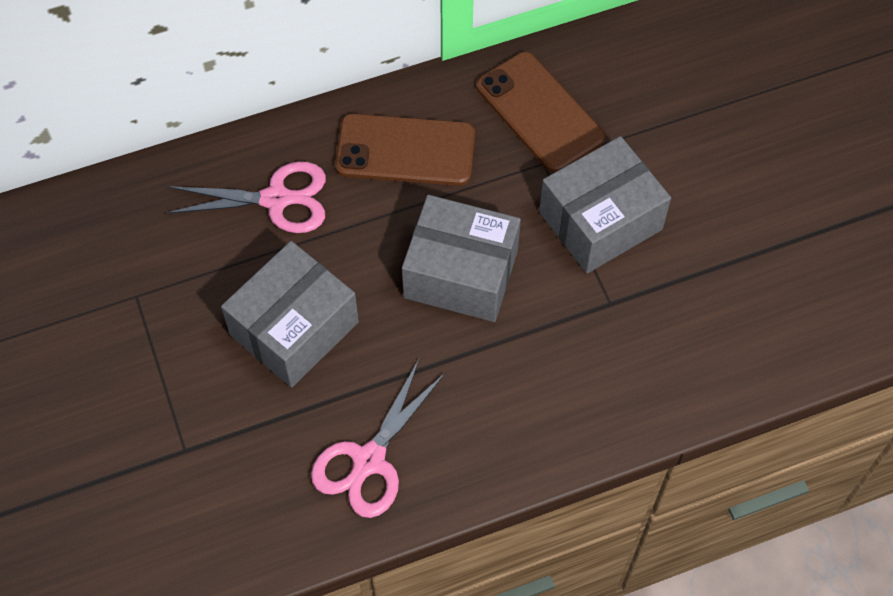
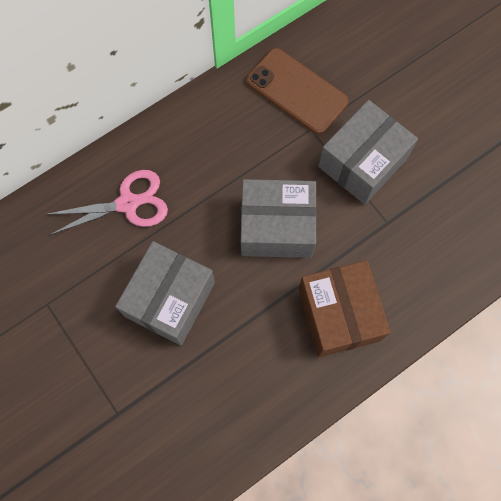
camera: 15 degrees left, 10 degrees up
(369, 460) = (253, 386): pink scissors -> none
(405, 150) = (210, 143): brown phone -> none
(510, 401) = (339, 314): none -> brown box

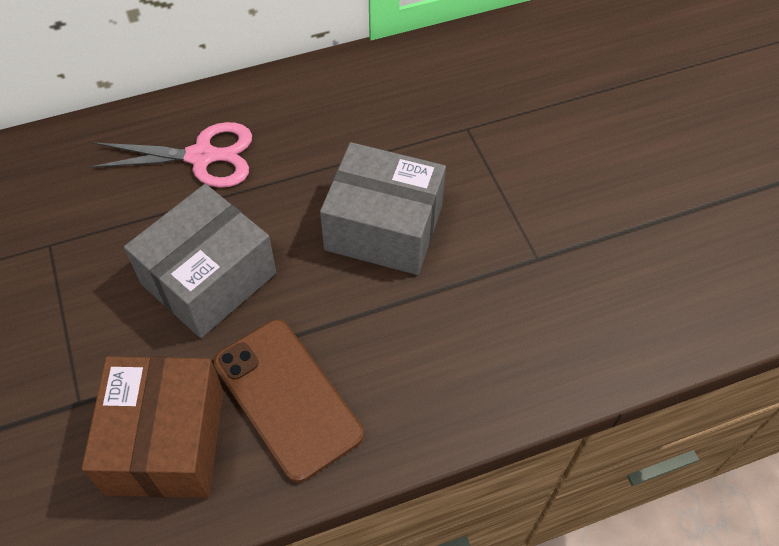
camera: 15 degrees right, 15 degrees down
(297, 91) = (463, 84): brown phone -> brown phone (287, 398)
(339, 314) = (433, 355): brown box -> brown box (166, 441)
(362, 162) = (525, 180): grey box -> none

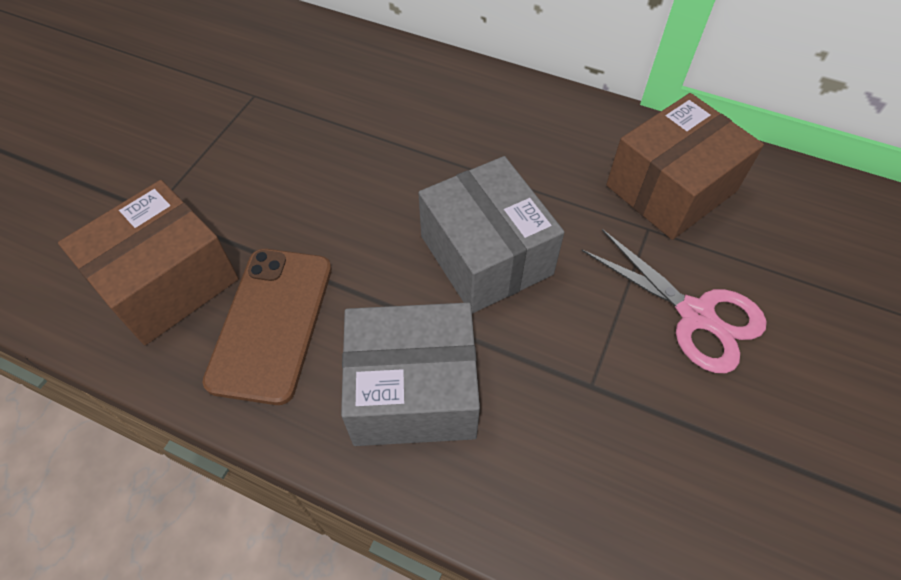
camera: 45 degrees right, 0 degrees up
(201, 157) = (412, 105): pink scissors -> pink scissors (695, 315)
(209, 278) = (320, 193): grey box -> grey box (413, 391)
(453, 89) = (671, 188): none -> brown box

